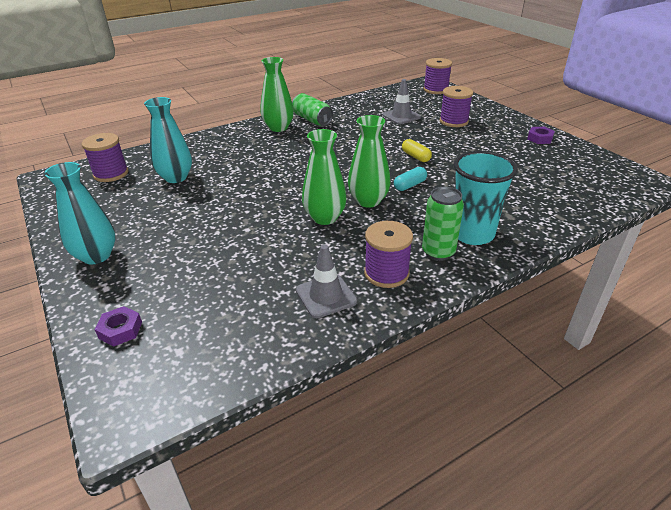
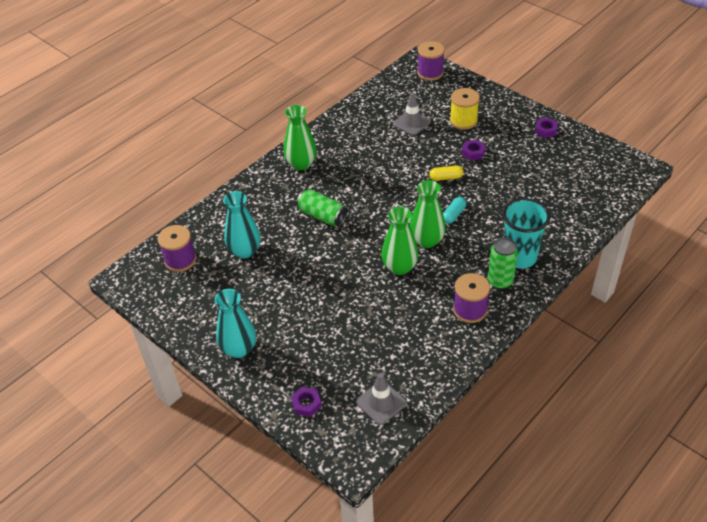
camera: 15 degrees left, 10 degrees up
(312, 120) = (328, 145): green can -> green can (322, 216)
(326, 296) = (435, 340): grey traffic cone -> grey traffic cone (381, 402)
(415, 157) = (446, 178): yellow capsule -> yellow capsule turned 45 degrees counterclockwise
(453, 121) = (463, 121): purple spool -> yellow spool
(454, 143) = (473, 152): none -> purple nut

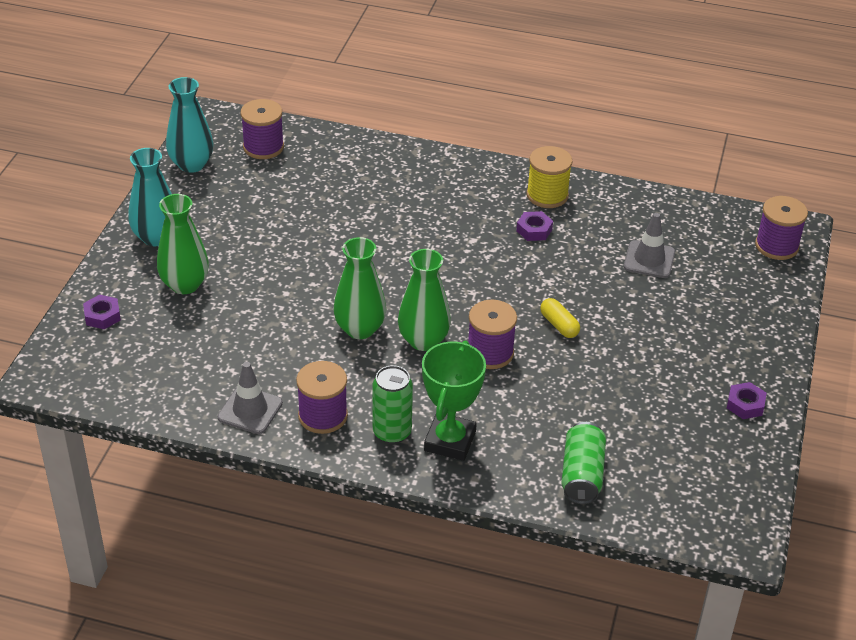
camera: 60 degrees right, 5 degrees down
(245, 251) = (307, 190): turquoise vase -> turquoise vase (191, 164)
(301, 164) = (489, 185): green vase -> green vase (185, 284)
(322, 216) = (407, 233): green can -> green can (582, 475)
(381, 402) = (132, 377): grey traffic cone -> grey traffic cone (250, 410)
(453, 215) = (490, 353): turquoise capsule -> purple spool
(463, 121) = (695, 310): yellow spool -> yellow spool (547, 195)
(473, 152) = (633, 338): purple nut -> purple nut (534, 230)
(519, 257) = (450, 441): turquoise cup -> green trophy

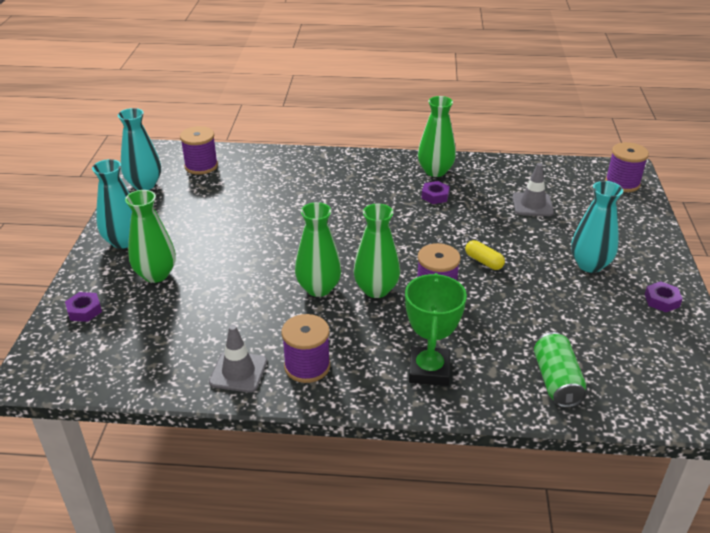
camera: 10 degrees left, 5 degrees down
(392, 432) = (374, 371): green can -> none
(547, 195) = (435, 171): yellow spool -> green vase
(682, 348) = (589, 265): none -> turquoise vase

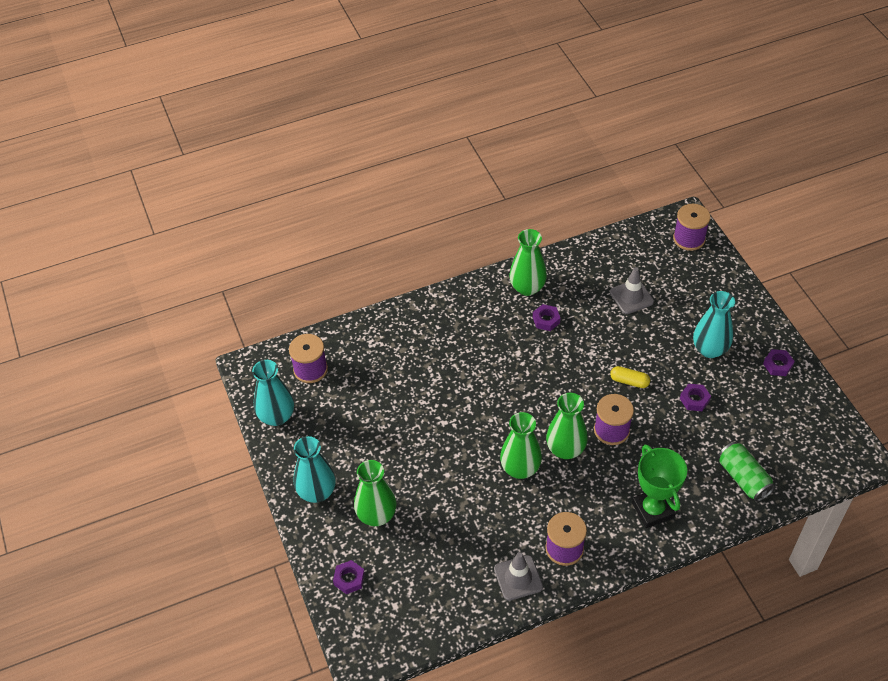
camera: 25 degrees left, 15 degrees up
(544, 297) = (694, 400): none -> purple nut

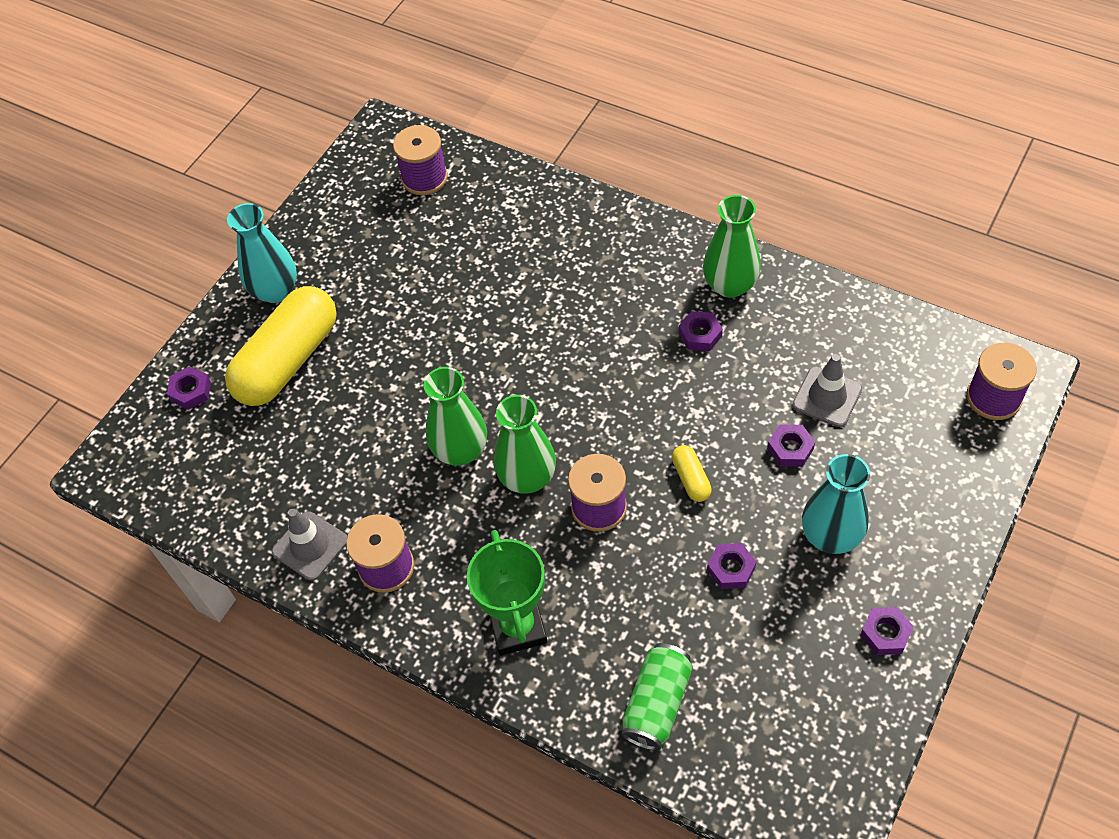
camera: 55 degrees right, 5 degrees up
(276, 416) = (340, 193): turquoise vase -> none
(376, 515) = (288, 360): green vase -> yellow capsule
(647, 331) = (790, 448): none -> purple nut
(652, 510) = (517, 627): green trophy -> green trophy turned 45 degrees counterclockwise

